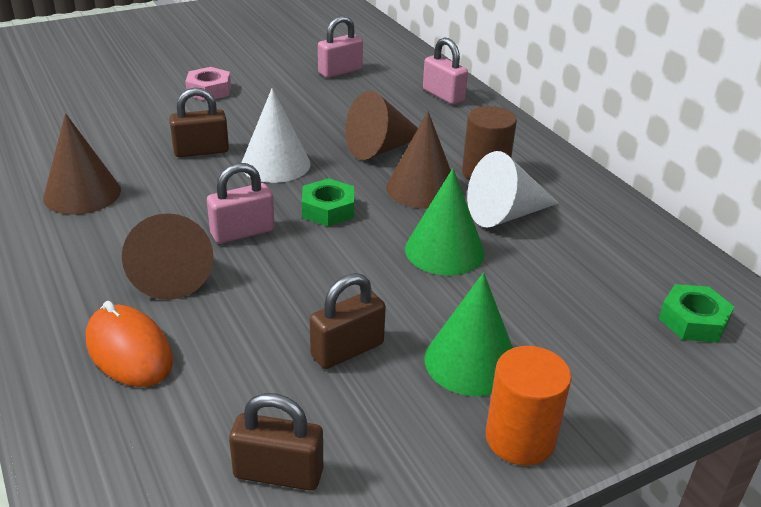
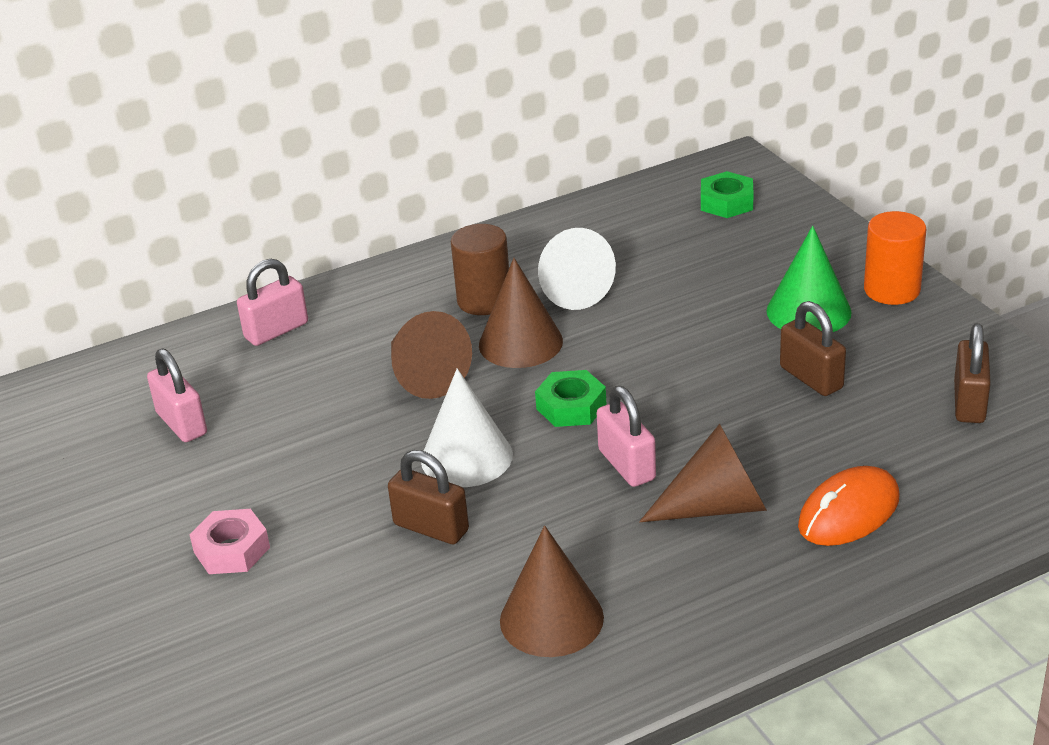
camera: 85 degrees left, 0 degrees up
(201, 151) = (431, 527): brown padlock -> brown padlock turned 45 degrees counterclockwise
(444, 251) = (642, 326): green cone -> none

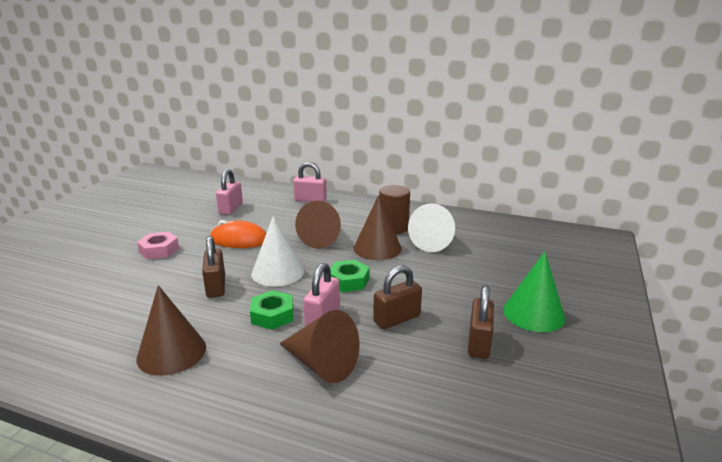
camera: 45 degrees right, 10 degrees down
(726, 202) = (570, 249): green nut -> green nut (272, 315)
(849, 512) = (374, 423): orange mouse -> orange mouse (239, 240)
(892, 290) = (605, 333): orange cylinder -> none
(969, 402) = (557, 424): brown padlock -> brown padlock (397, 319)

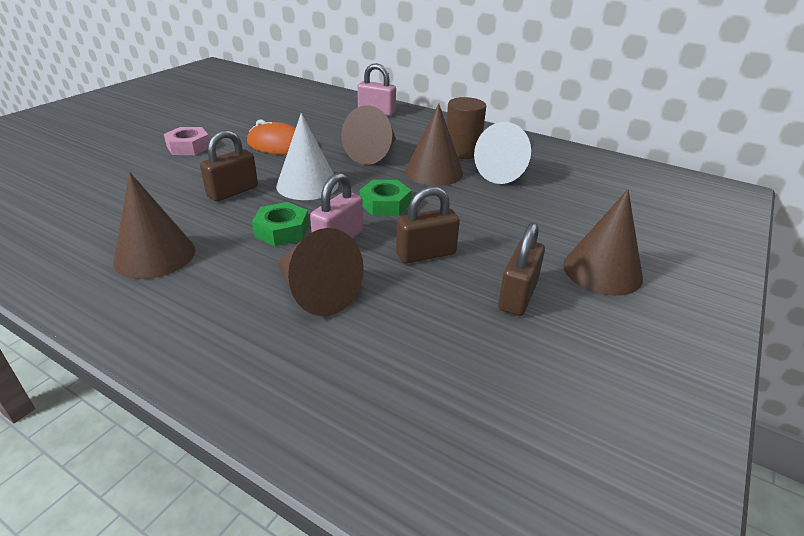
camera: 10 degrees right, 10 degrees up
(216, 286) = (233, 192): brown padlock -> brown padlock turned 45 degrees clockwise
(231, 209) = (284, 112): pink padlock -> none
(533, 313) = (602, 271): green cone -> brown cone

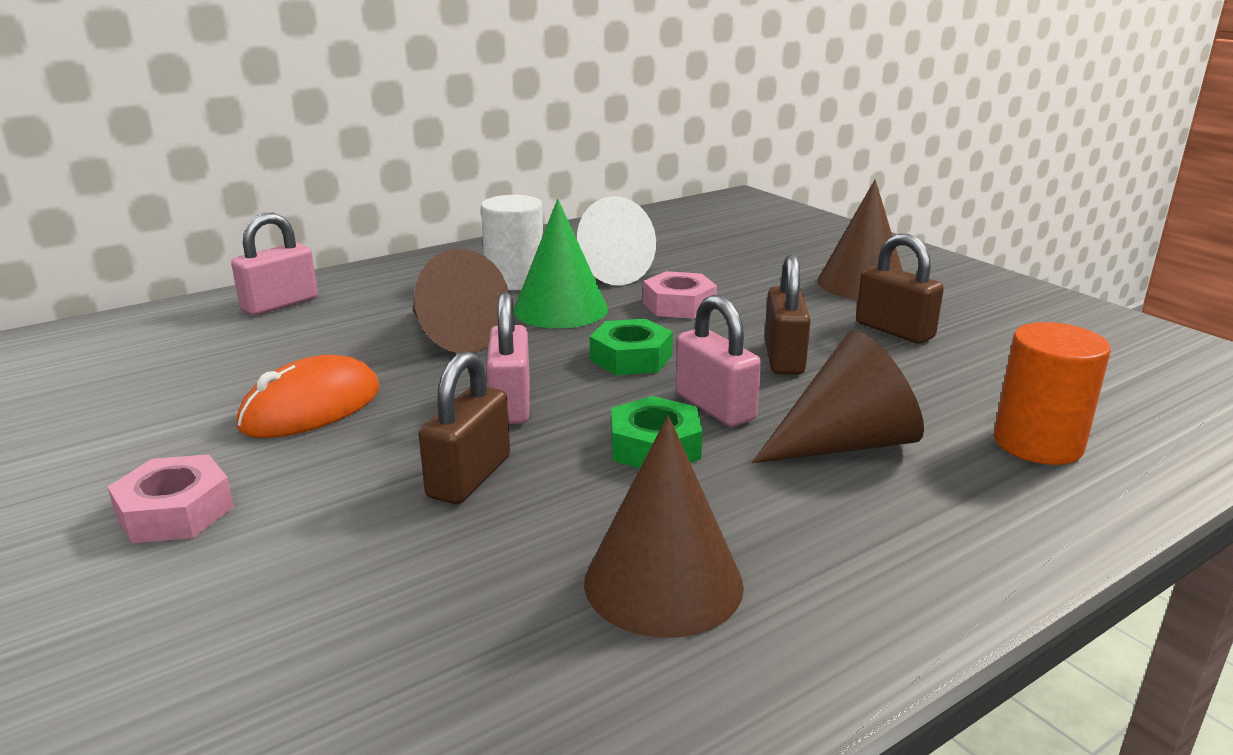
camera: 65 degrees left, 10 degrees down
(233, 192) = (469, 477): brown padlock -> brown padlock turned 45 degrees clockwise
(307, 185) = (510, 404): white cone -> pink padlock
(359, 381) = (1037, 444): none -> orange cylinder
(434, 172) = (560, 309): brown cone -> green cone
(462, 152) = (515, 280): brown cylinder -> white cylinder
(477, 205) = (679, 305): none -> pink nut

